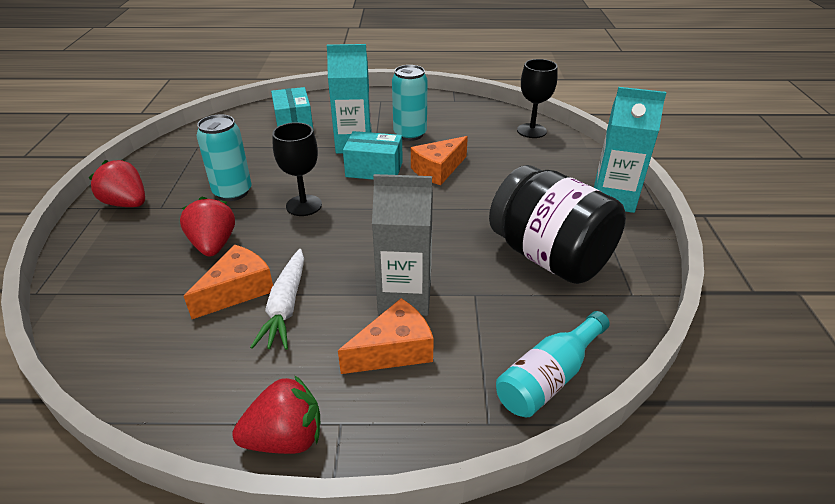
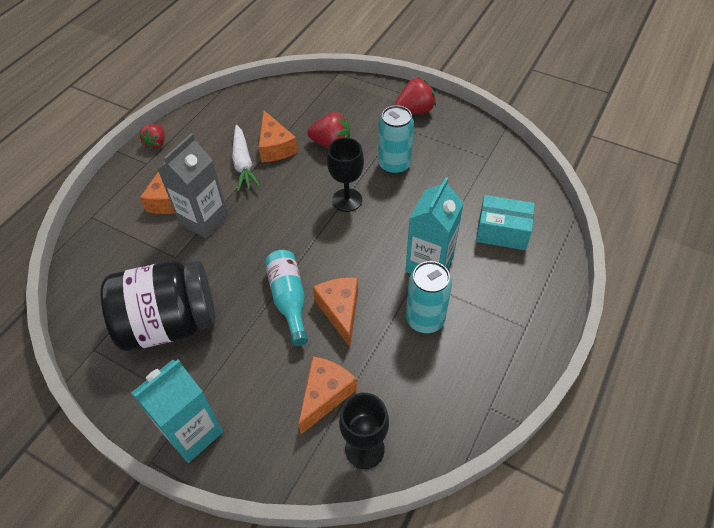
camera: 120 degrees right, 15 degrees up
(285, 438) = (156, 143): red strawberry -> red strawberry, size x0.66
(286, 306) = (243, 164): white carrot -> white carrot turned 135 degrees counterclockwise
(374, 169) = (373, 263): turquoise box -> none
(515, 155) = (325, 395): none -> orange cheese
(549, 377) = (88, 258): turquoise bottle -> turquoise bottle (289, 300)

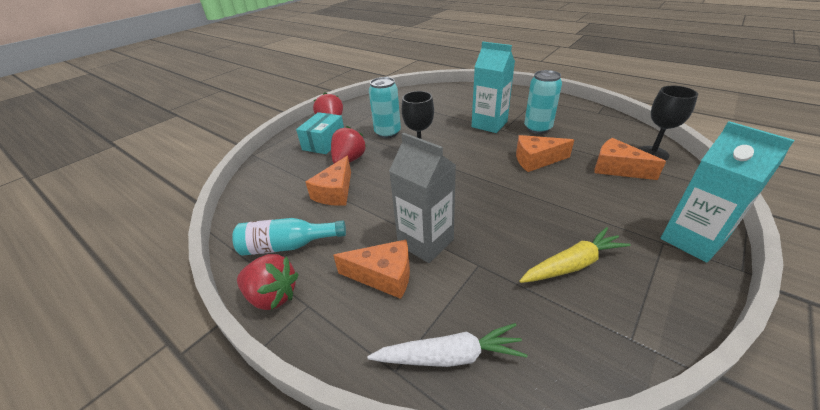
camera: 80 degrees left, 15 degrees down
(156, 143) = (272, 296): red strawberry -> red strawberry, size x1.51
(169, 323) = (572, 264): black jar -> yellow carrot
(243, 164) = (350, 213): white carrot -> white carrot (449, 356)
(275, 147) = (335, 192): orange cheese -> orange cheese turned 120 degrees clockwise
(289, 300) = (529, 184): turquoise bottle -> turquoise bottle (288, 246)
(502, 232) = (462, 101): turquoise box -> turquoise box (324, 143)

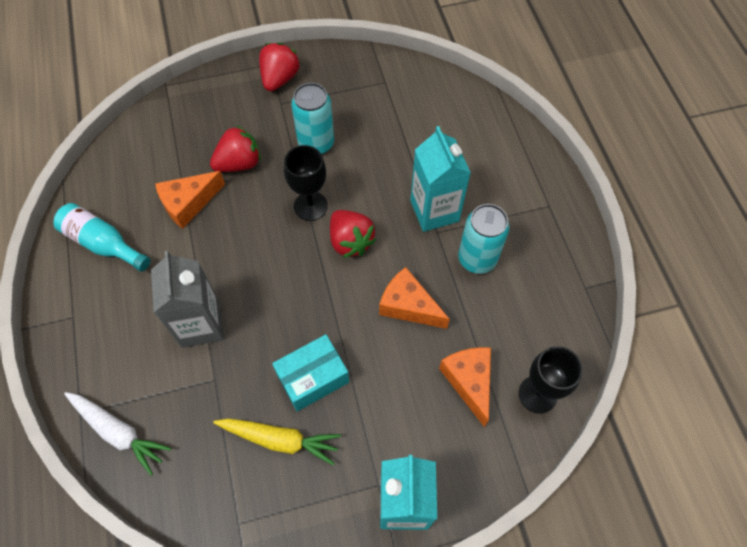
camera: 35 degrees right, 25 degrees up
(272, 296) = (58, 288): red strawberry -> red strawberry (350, 241)
(324, 143) = (242, 114): turquoise box -> turquoise box (313, 378)
(384, 276) = (141, 332): orange cheese -> none

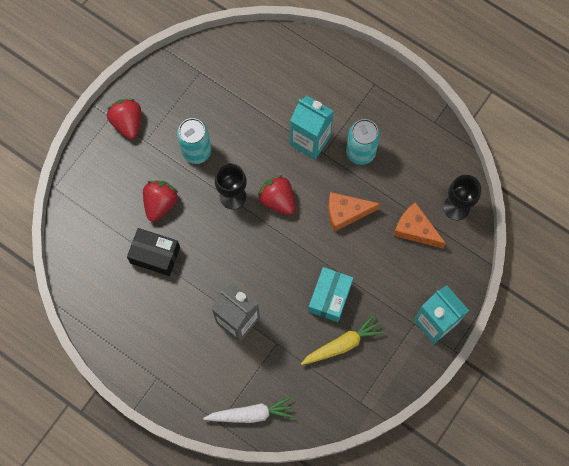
camera: 40 degrees left, 10 degrees up
(103, 243) = (128, 322): turquoise bottle -> none
(188, 203) = (155, 255): orange cheese -> black box
(350, 241) = (278, 200): red strawberry -> red strawberry turned 150 degrees counterclockwise

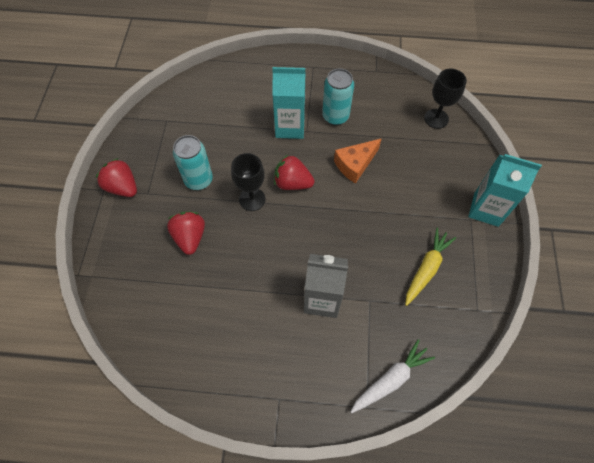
camera: 30 degrees left, 10 degrees down
(155, 255) = (210, 284): black box -> none
(330, 297) = (388, 236): turquoise box -> none
(415, 230) = (418, 149): orange cheese -> none

